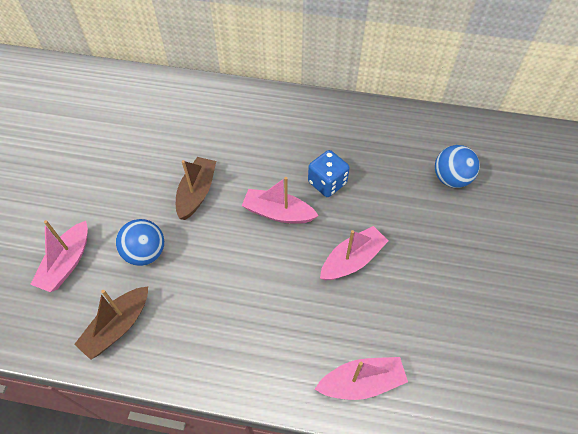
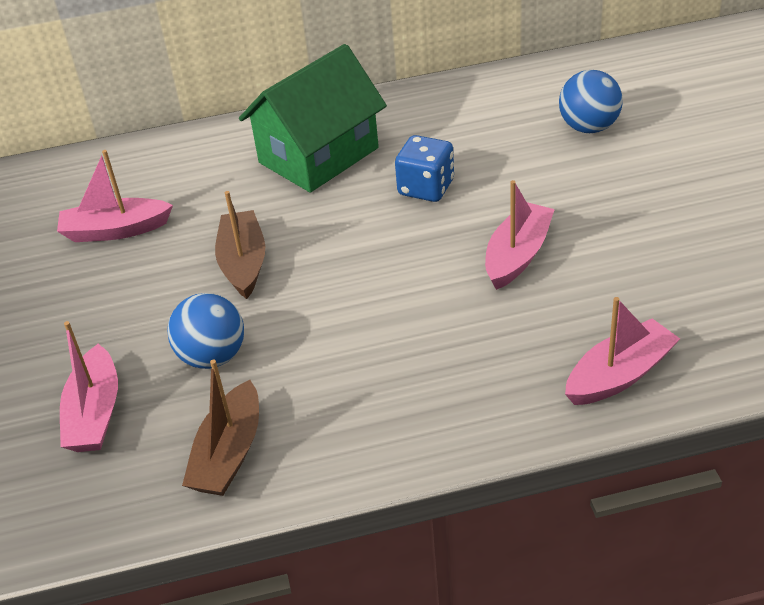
camera: 20 degrees left, 15 degrees down
(278, 213) = (379, 243): pink boat -> pink boat (115, 230)
(280, 131) = (319, 155): none -> green house

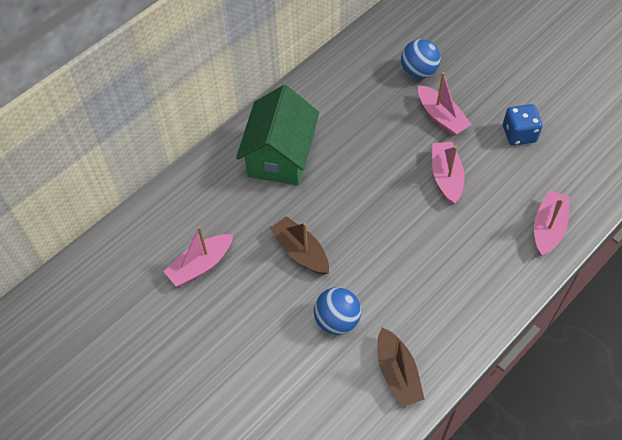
camera: 35 degrees left, 15 degrees up
(95, 413) = (303, 389): pink boat -> pink boat (441, 117)
(426, 188) = (362, 152): blue dice -> blue dice (519, 134)

